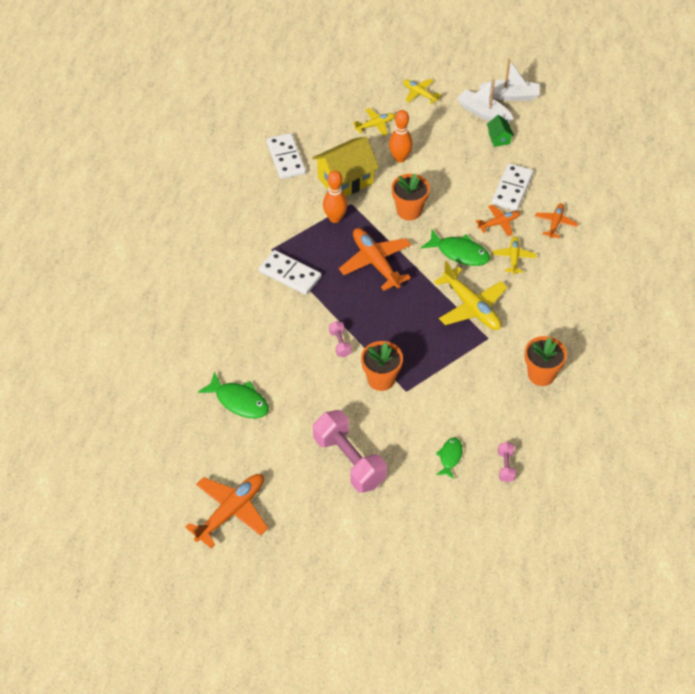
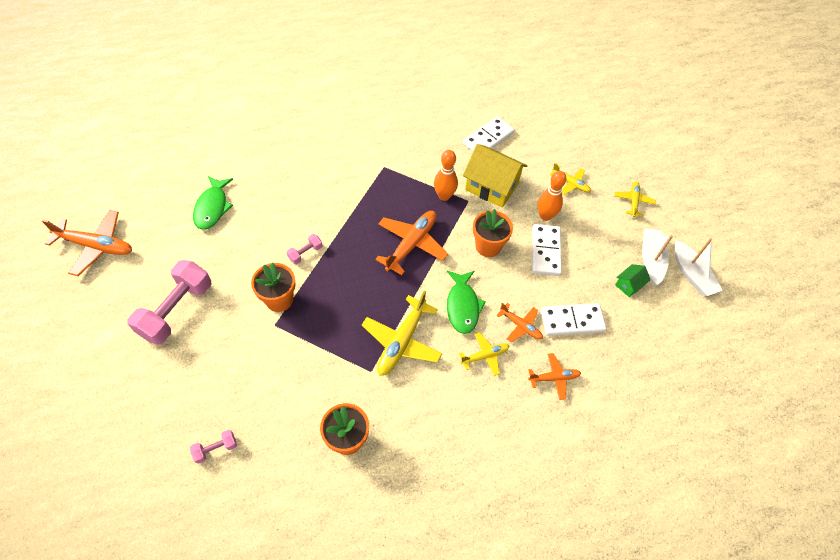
camera: 60 degrees right, 5 degrees up
(290, 274) = (364, 189): white domino -> white domino (546, 251)
(450, 457) = (210, 392): green fish -> none

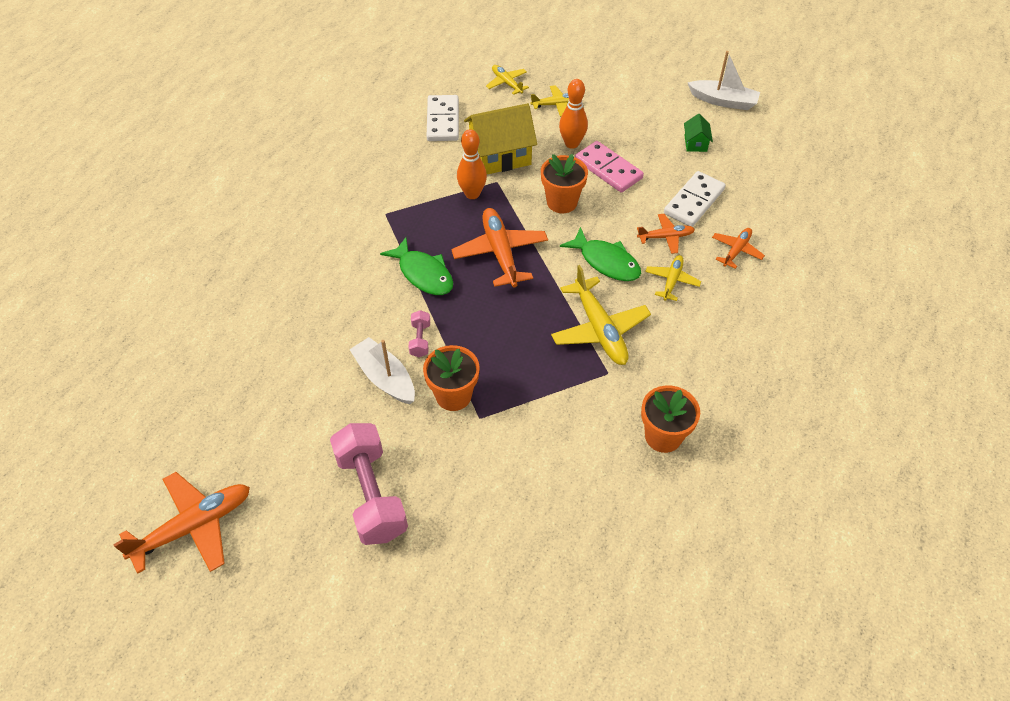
camera: 45 degrees left, 5 degrees down
(212, 207) = (269, 383): green fish -> green fish (423, 274)
(216, 449) = (576, 554): pink dumbbell -> none
(546, 251) = (608, 169): white domino -> pink domino
(633, 201) = (618, 82): yellow plane -> yellow plane (507, 83)
(650, 260) = (685, 114): white boat -> white boat (385, 378)

